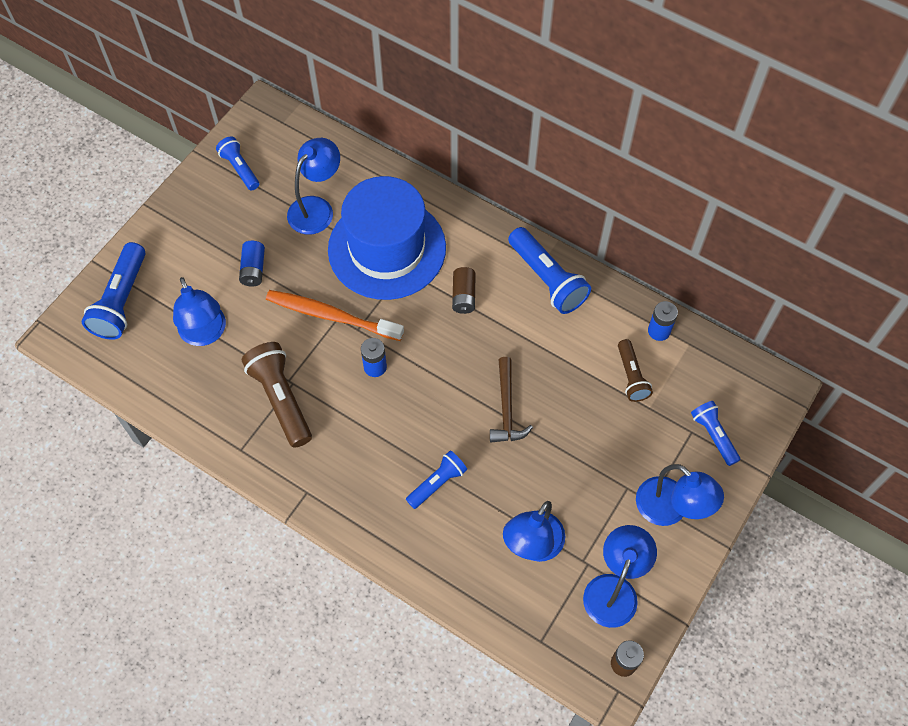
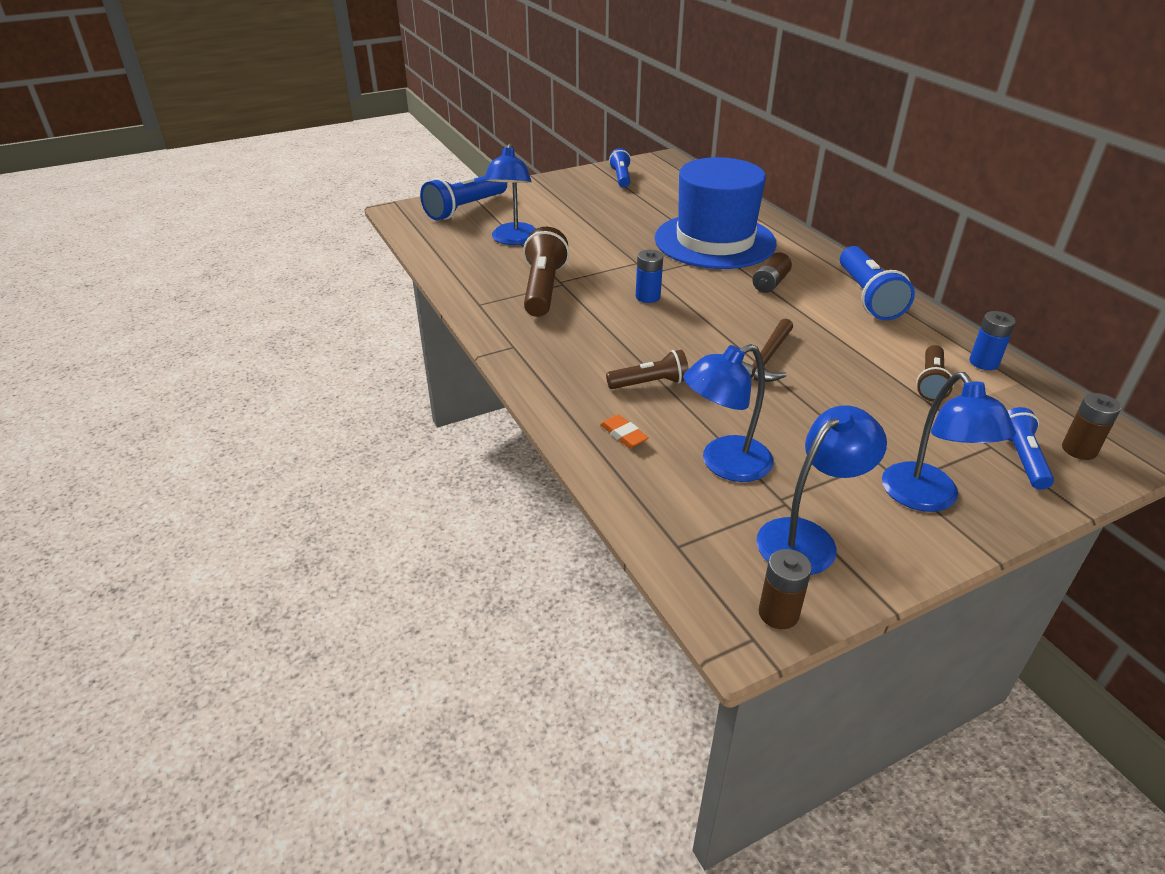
camera: 30 degrees right, 25 degrees down
(253, 269) = (586, 221): blue battery -> none
(316, 208) = (668, 208): blue lamp -> none
(331, 316) = (631, 260): orange toothbrush -> none
(437, 483) = (650, 383): blue flashlight -> brown flashlight
(450, 552) = (623, 434): none -> orange eraser
(745, 406) = (1079, 450): none -> brown battery

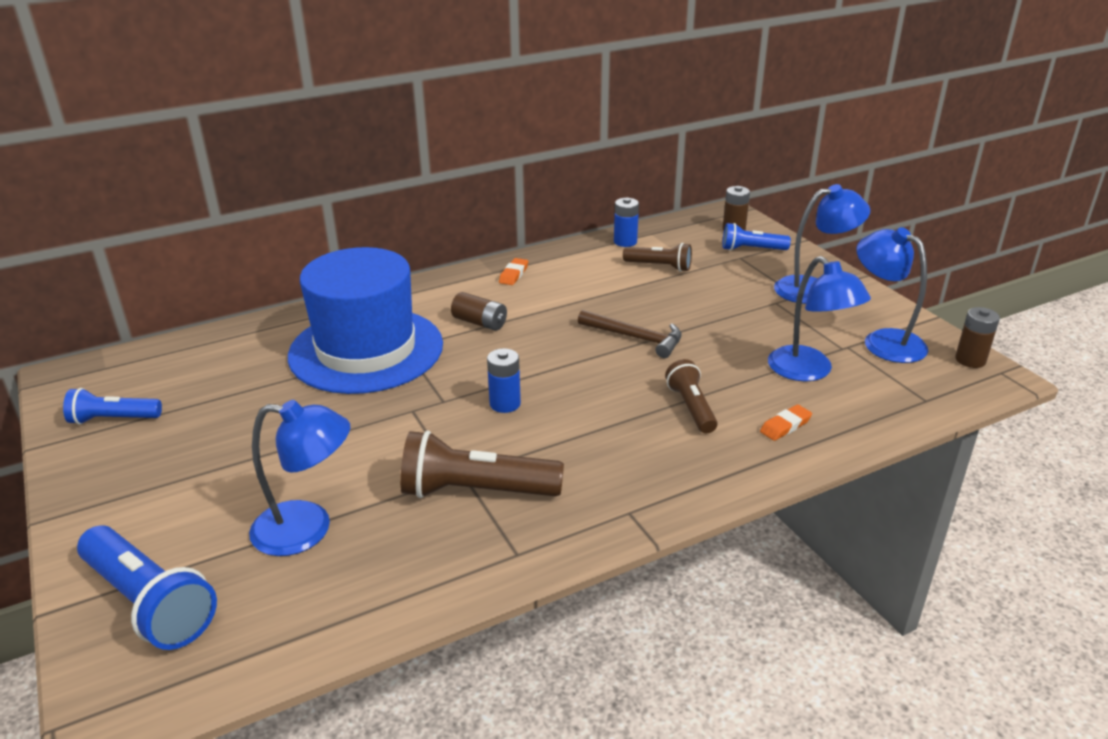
camera: 90 degrees left, 5 degrees down
(868, 297) = (513, 274): blue flashlight -> orange eraser

